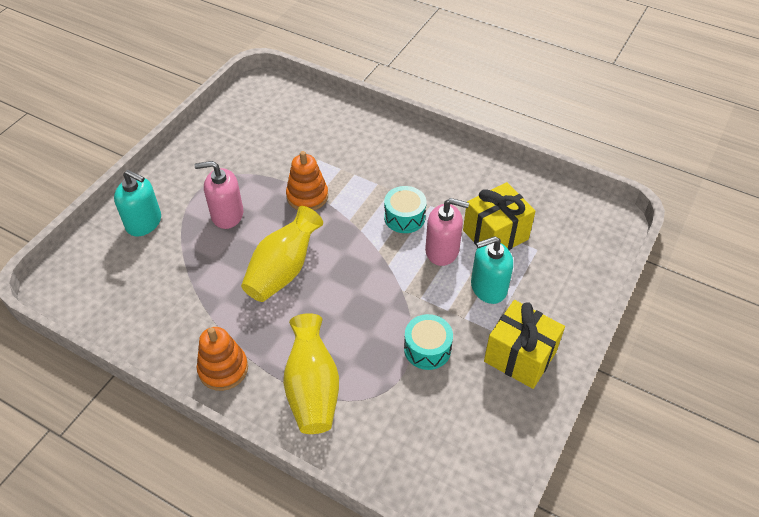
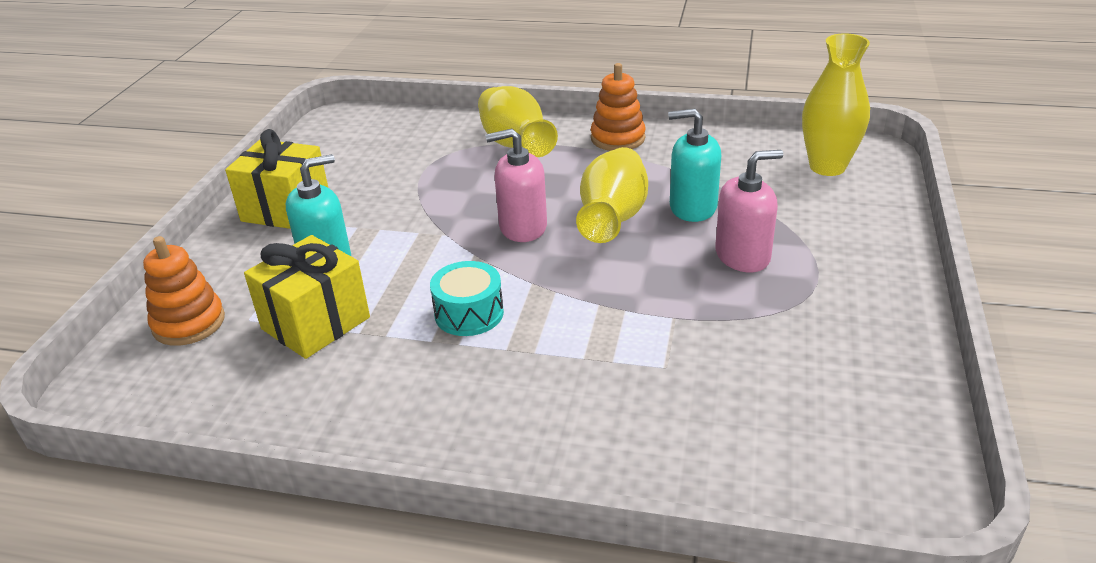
camera: 165 degrees right, 15 degrees down
(102, 278) = (827, 167): none -> yellow vase
(144, 222) = (847, 222): turquoise soap dispenser -> turquoise soap dispenser (692, 207)
(307, 196) = (641, 305): orange stacking toy -> orange stacking toy (189, 323)
(427, 349) = (399, 193): turquoise drum -> none
(442, 250) = (398, 285): pink soap dispenser -> pink soap dispenser (522, 227)

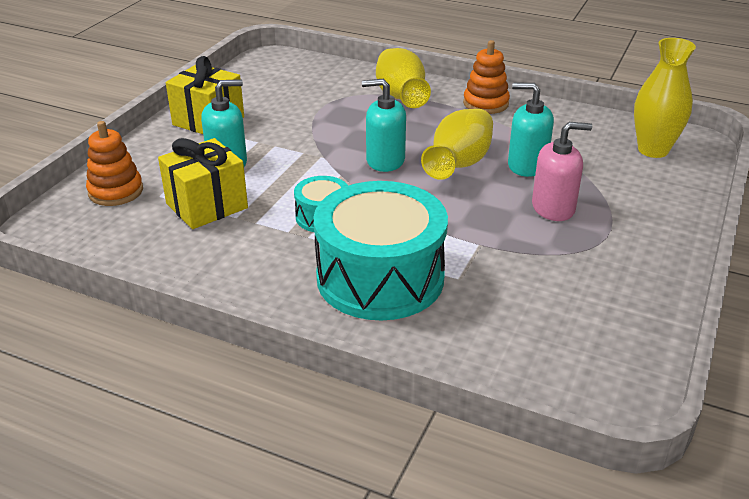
camera: 10 degrees right, 0 degrees up
(522, 227) = (385, 160): pink soap dispenser -> turquoise soap dispenser
(567, 383) = (380, 278): none -> turquoise drum

